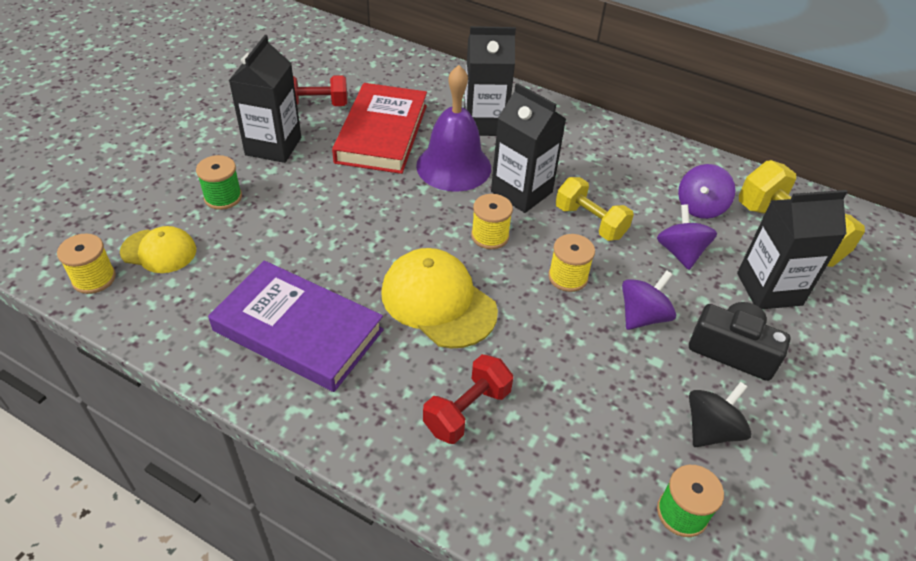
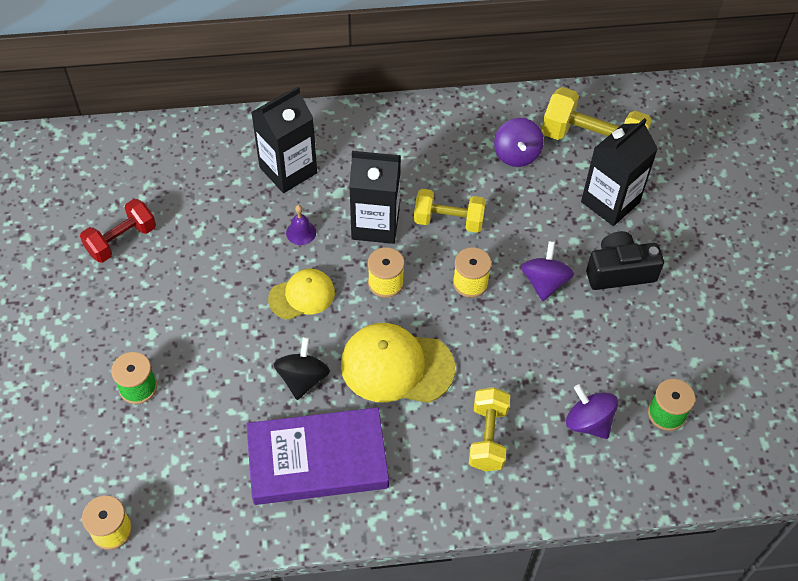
camera: 35 degrees left, 10 degrees up
(159, 251) = (138, 471): yellow cap -> yellow cap (302, 296)
(273, 146) = (128, 309): black carton -> none
(382, 133) = (210, 235): red book -> none
(453, 166) = (301, 232): purple bell -> purple bell, size x0.40
(467, 410) = (487, 437): red dumbbell -> yellow dumbbell
(680, 252) = (531, 208): purple spinning top -> purple spinning top (588, 422)
(710, 430) = (645, 343): black spinning top -> black spinning top (302, 379)

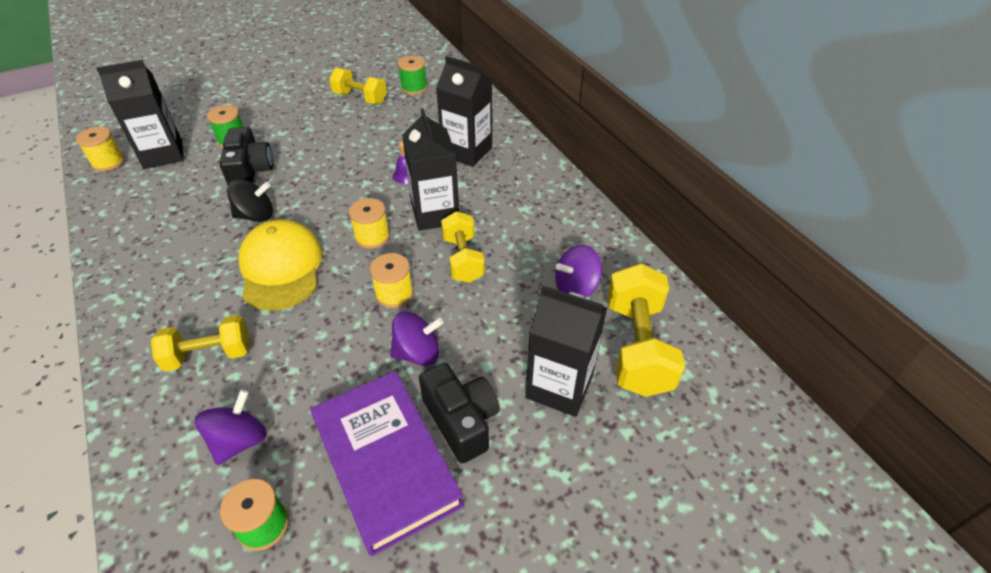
camera: 70 degrees right, 10 degrees down
(121, 240) = (360, 98): red dumbbell -> yellow dumbbell
(128, 466) = (163, 154): none -> black carton
(131, 182) = (414, 88): none -> green spool
(215, 375) = (250, 171): none -> black camera
(302, 296) = (340, 193): yellow cap -> none
(317, 460) = (174, 246): purple book -> purple book (385, 461)

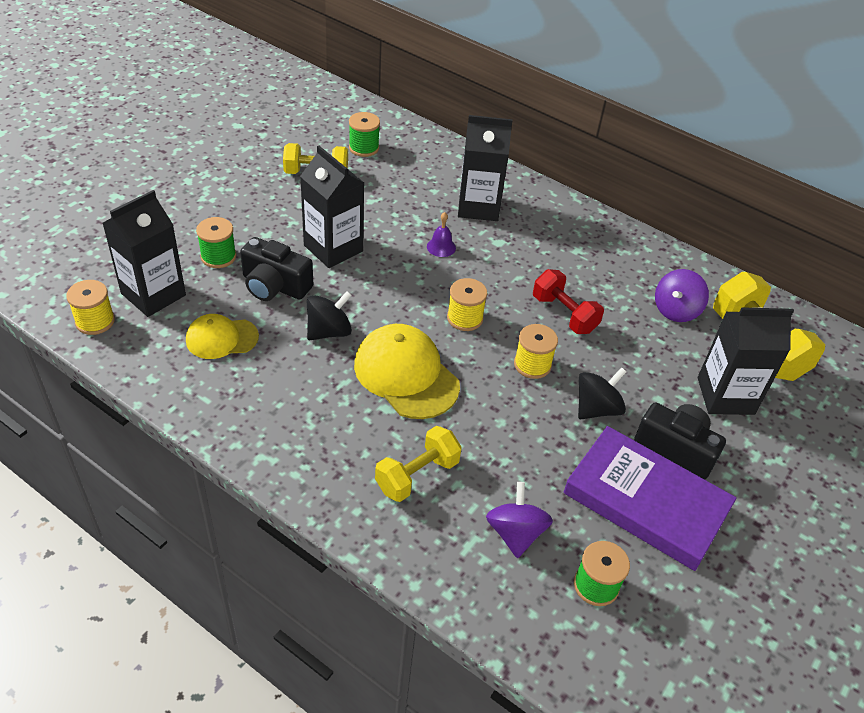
camera: 30 degrees left, 0 degrees up
(176, 198) = (221, 338): none -> yellow cap
(250, 171) = (274, 285): black camera -> black camera turned 150 degrees clockwise
(418, 353) = (596, 408): purple spinning top -> black spinning top
(435, 214) = (503, 278): black carton -> black carton (333, 248)
(463, 259) = (564, 314): yellow dumbbell -> red dumbbell

